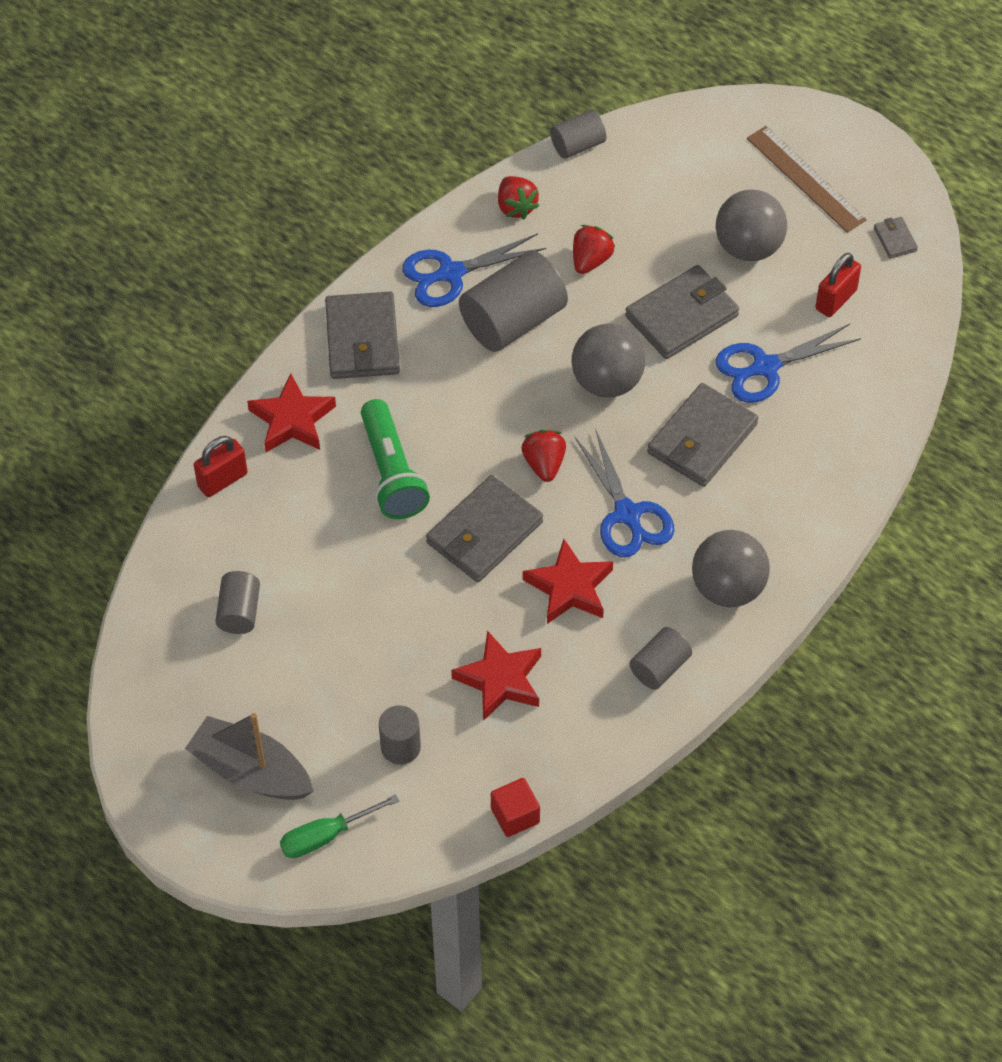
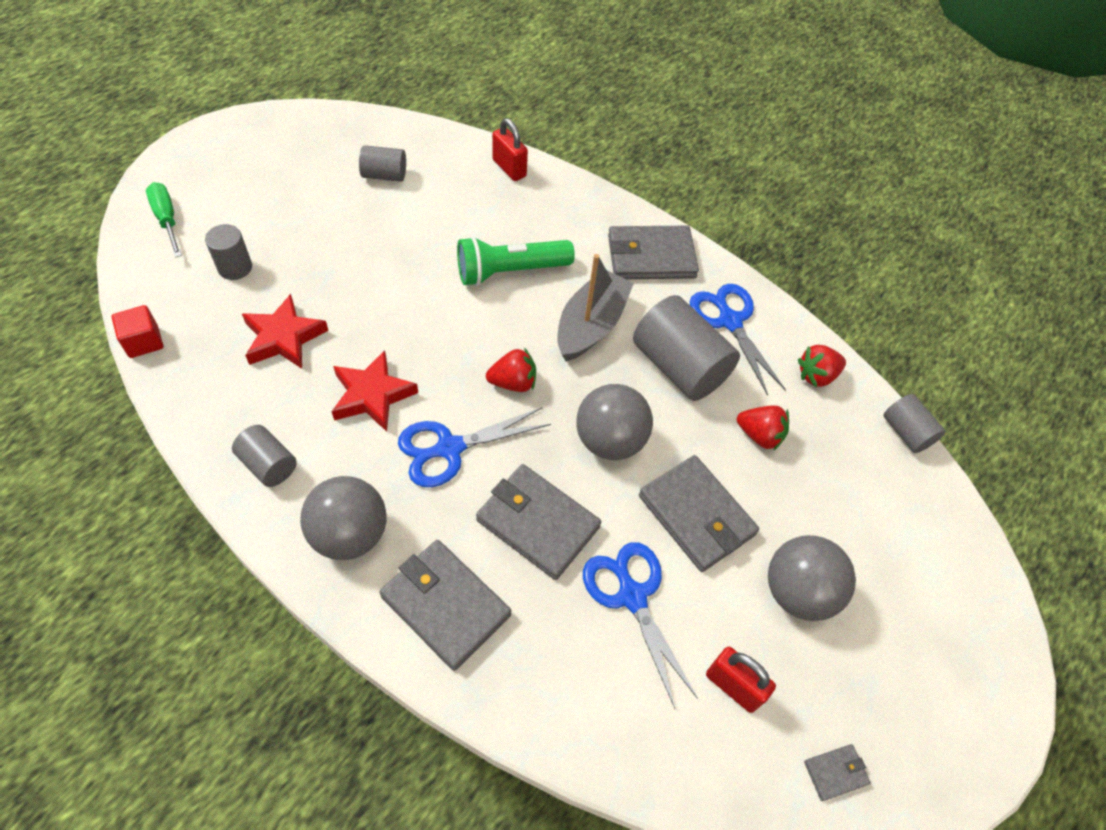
camera: 85 degrees right, 0 degrees up
(251, 771) = (239, 179): grey boat -> grey boat (591, 325)
(292, 420) = (566, 210): red star -> none
(484, 533) = (441, 333): grey wallet -> grey wallet (445, 605)
(805, 179) = (910, 667): brown ruler -> none

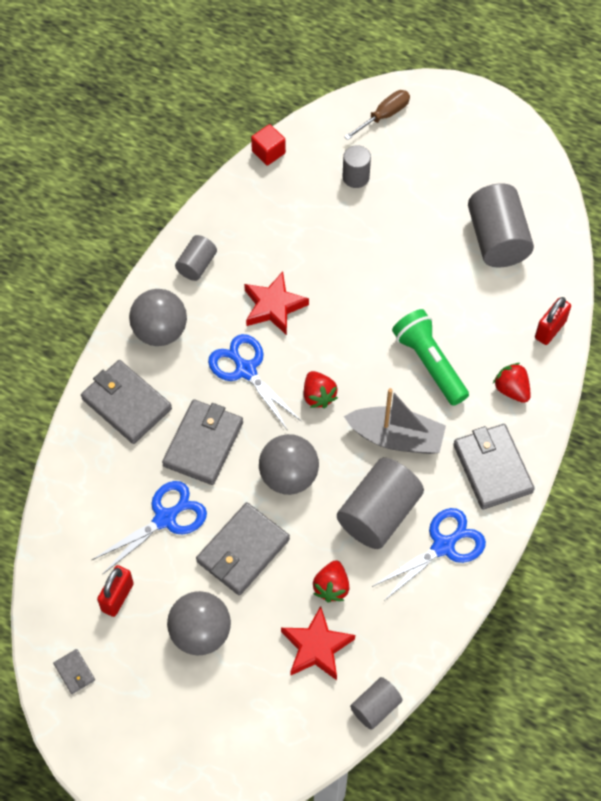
camera: 80 degrees right, 5 degrees up
(167, 219) = (384, 115): green screwdriver -> brown screwdriver
(284, 338) = (303, 233): red star -> red star (316, 647)
(384, 175) = (497, 239): grey cylinder -> grey cylinder, size x1.84
(445, 605) = (126, 404): grey wallet -> grey wallet turned 75 degrees counterclockwise
(816, 375) = (410, 626): red strawberry -> red strawberry (511, 389)

